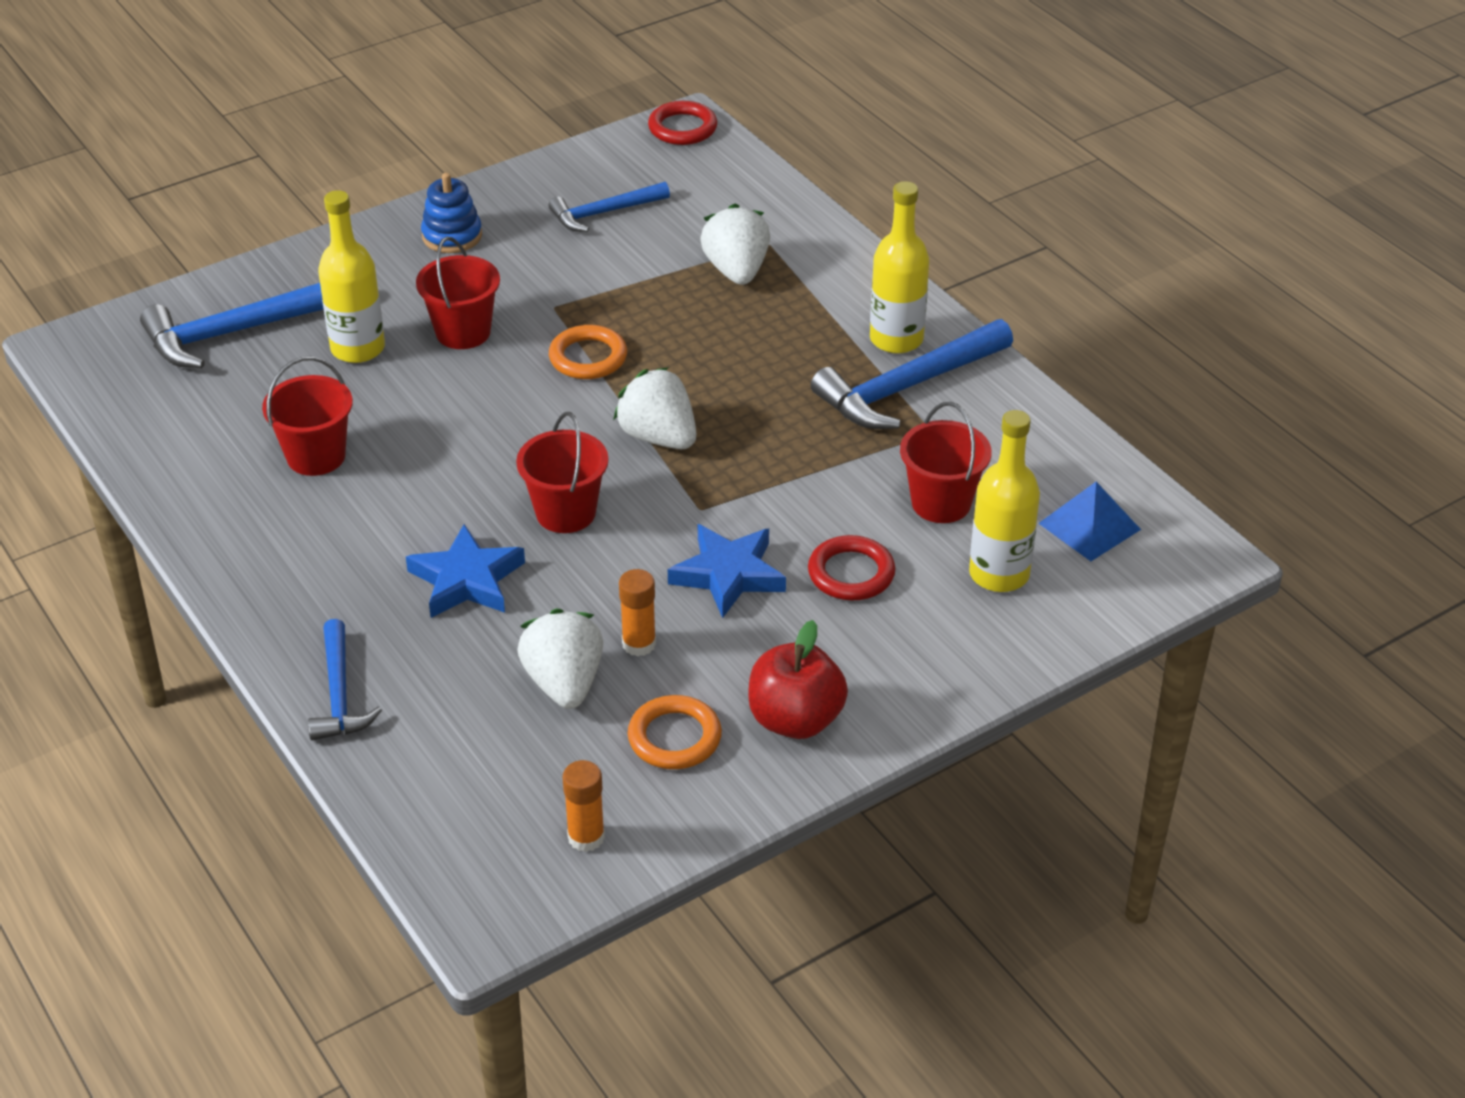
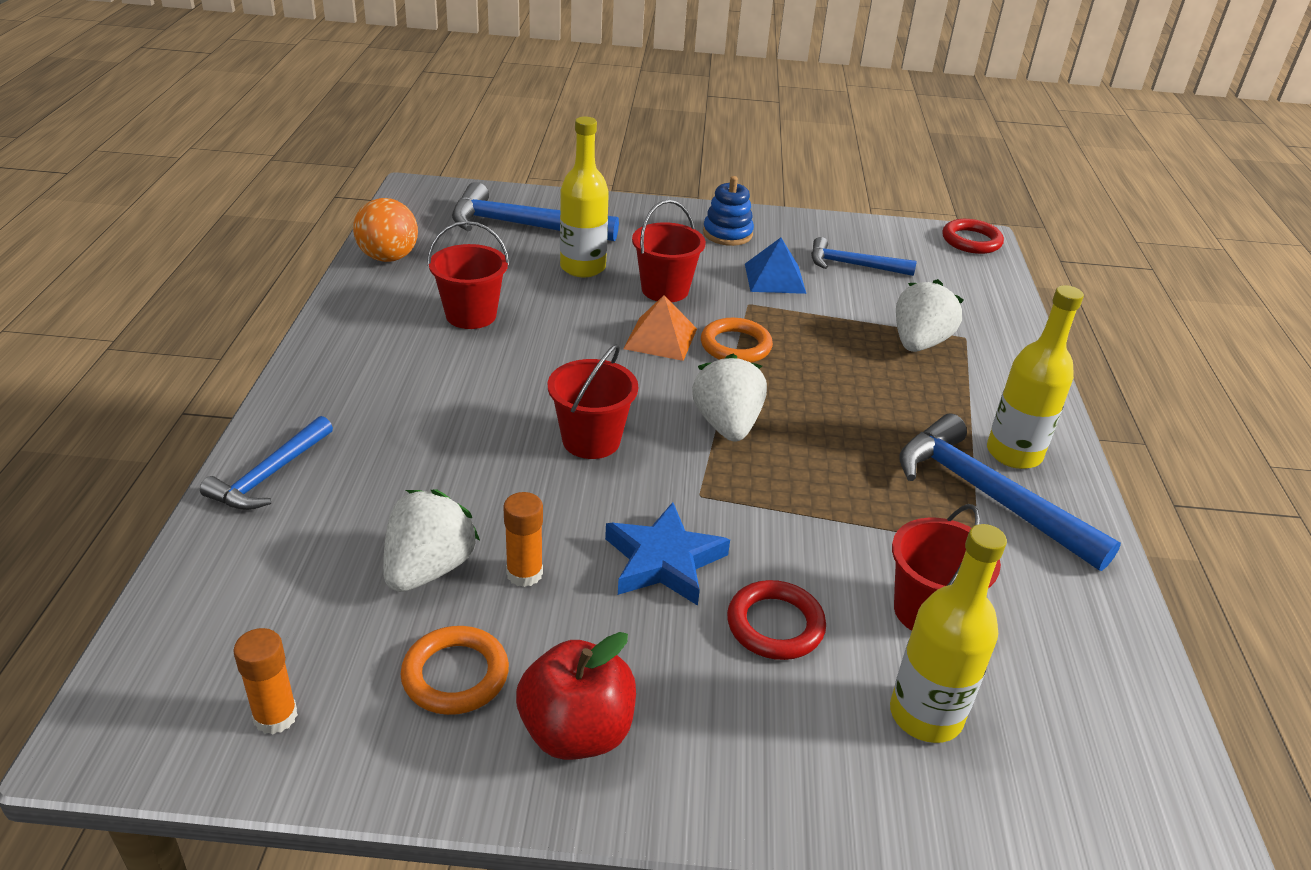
camera: 35 degrees right, 5 degrees down
(150, 440) = (388, 257): none -> orange ball
(466, 580) = (460, 447): blue star -> none
(515, 385) = (660, 338): none -> orange pyramid
(907, 387) = (988, 495): blue hammer -> blue hammer turned 45 degrees clockwise
(1089, 526) = (1072, 724): blue pyramid -> blue pyramid (775, 278)

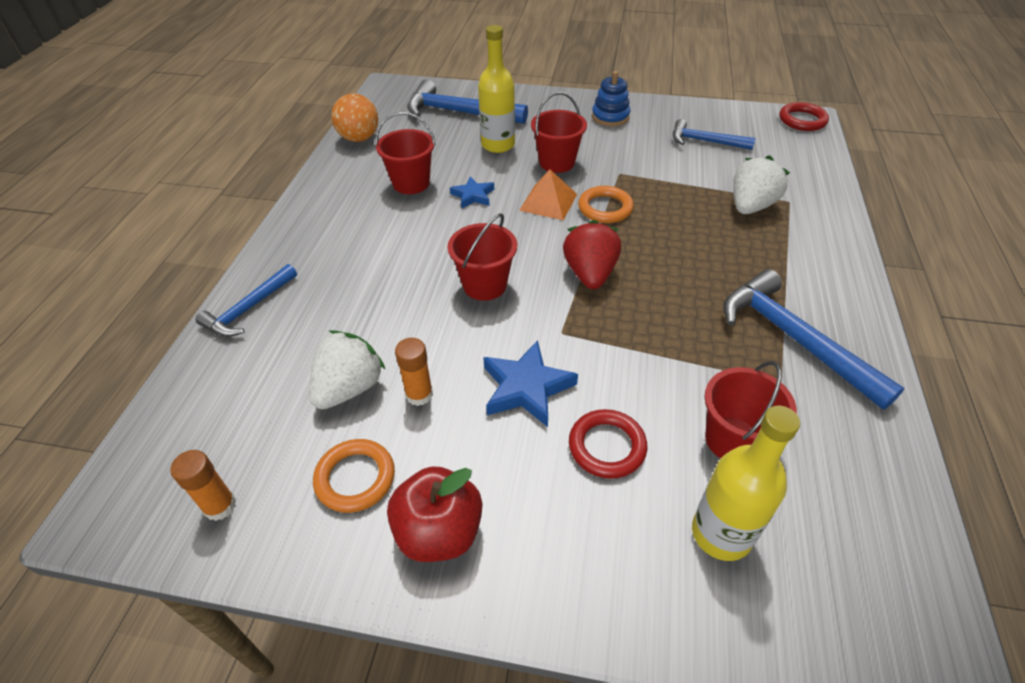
camera: 10 degrees right, 10 degrees up
(558, 331) = (473, 195): none -> blue star
(727, 425) = (590, 274): white strawberry -> red strawberry
(775, 278) = (642, 152): blue pyramid -> none
(1014, 453) = (819, 302): yellow bottle -> none

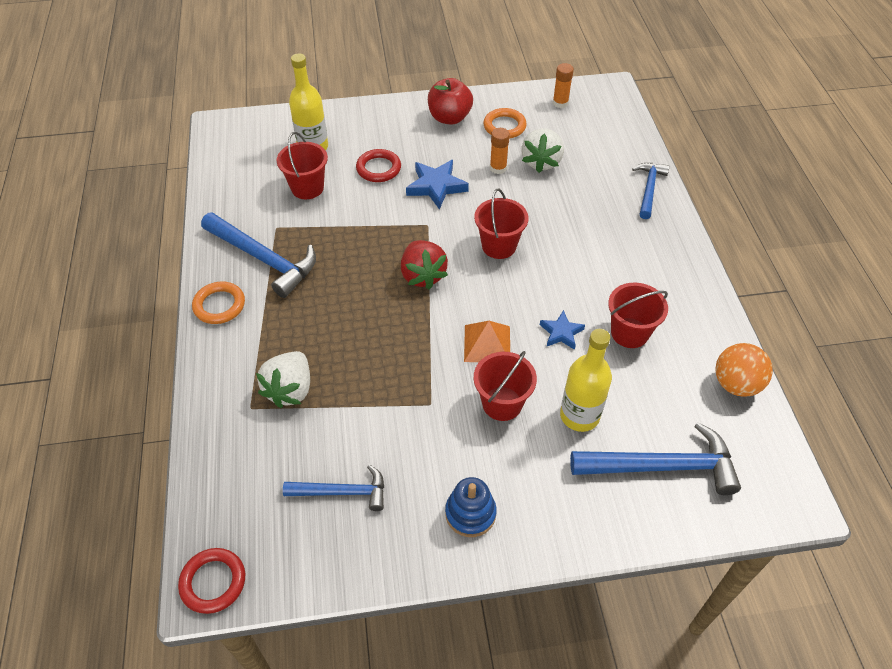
camera: 160 degrees right, 5 degrees up
(605, 208) = (431, 349): orange ring -> orange ring (219, 305)

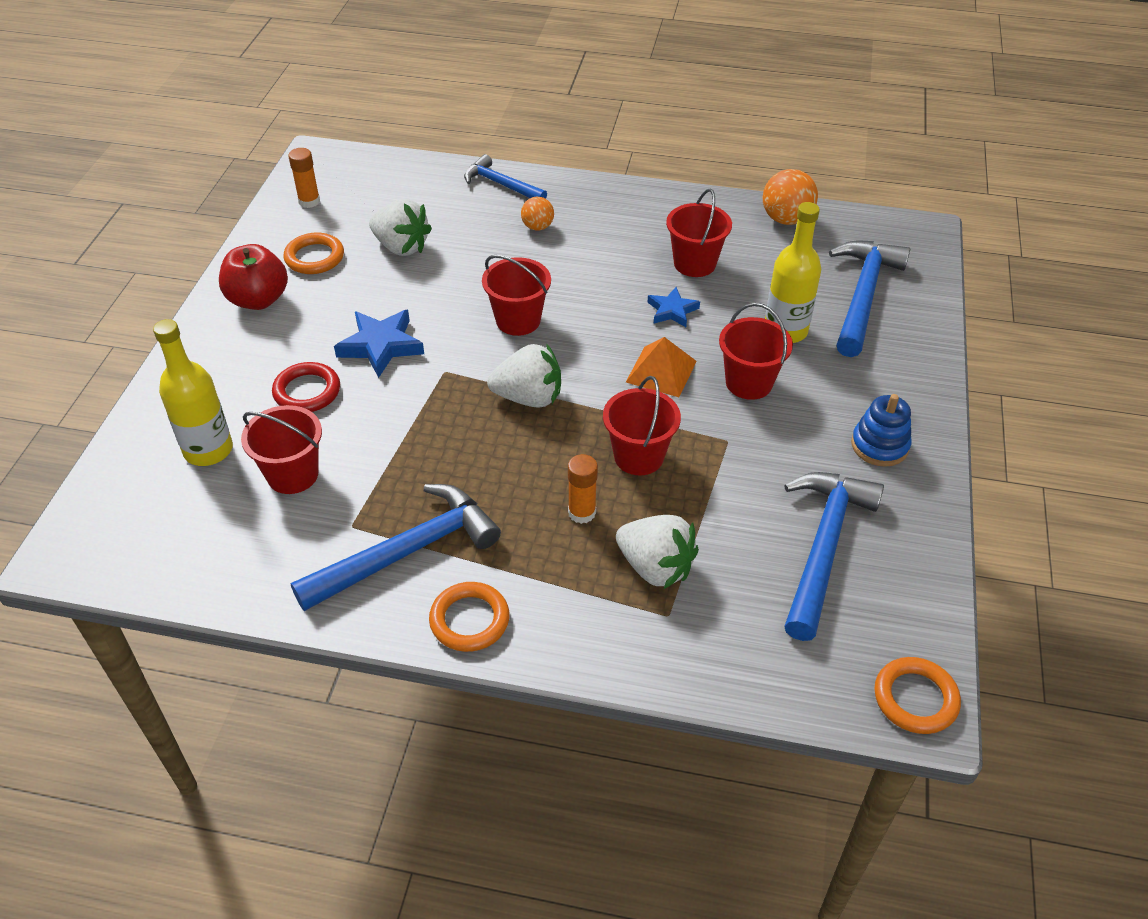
camera: 70 degrees left, 5 degrees down
(213, 582) = (915, 698): red ring -> orange ring
(342, 492) = (824, 547): blue hammer -> blue hammer, size x1.63
(391, 353) = (638, 456): none -> red bucket
(422, 275) = (528, 397): red strawberry -> white strawberry
(498, 168) = (386, 284): orange glue stick -> orange glue stick (582, 512)
(611, 225) = (537, 227): none -> orange ball

